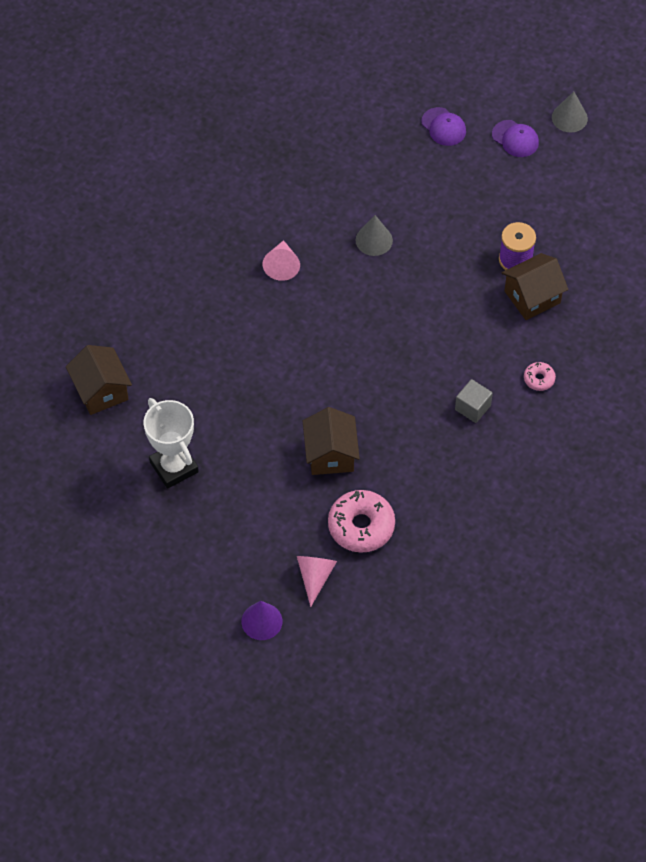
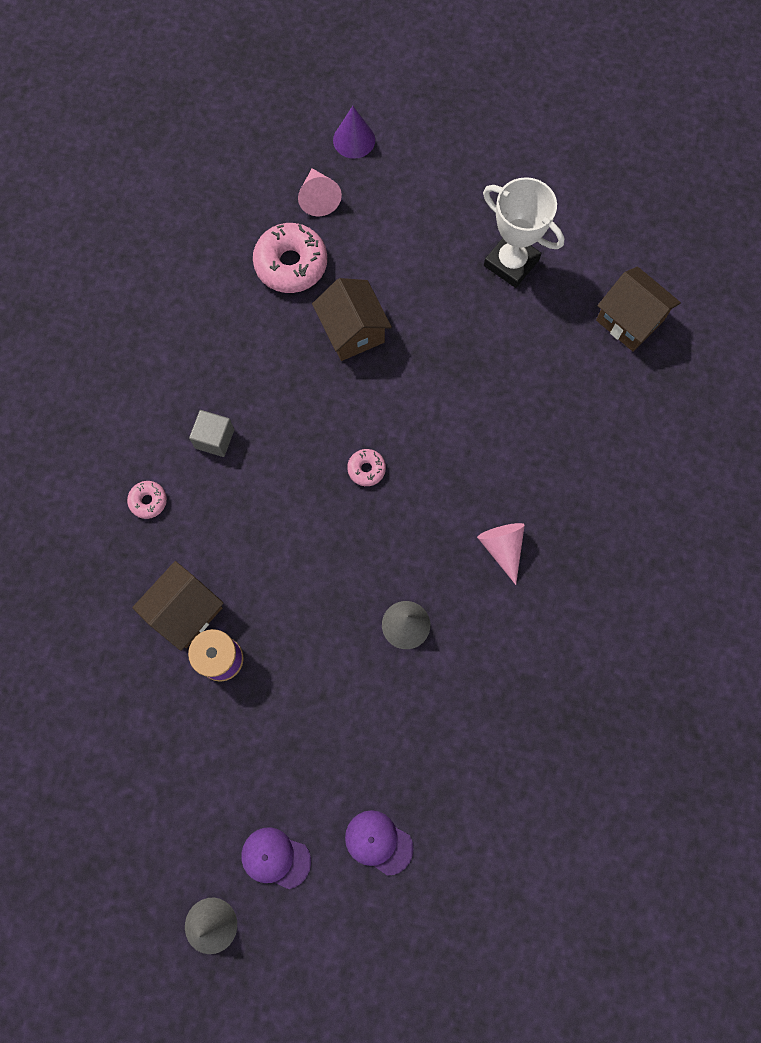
camera: 160 degrees right, 15 degrees up
(361, 349) = (366, 469): none -> pink donut

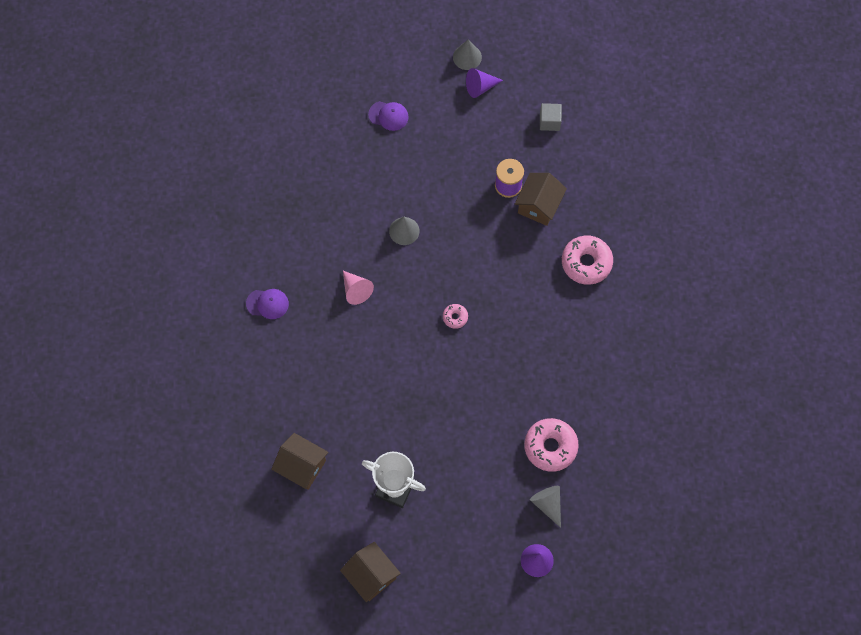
camera: 165 degrees right, 5 degrees down
(148, 501) = (586, 263): pink donut -> pink donut, size x2.04
(207, 856) = (480, 87): none -> purple cone
(214, 439) = (559, 312): grey cube -> grey cube (549, 121)
(275, 858) = (443, 95): purple cap -> purple cap (267, 304)
(318, 198) = (547, 504): pink cone -> grey cone
(352, 331) = (492, 408): brown house -> brown house (371, 575)

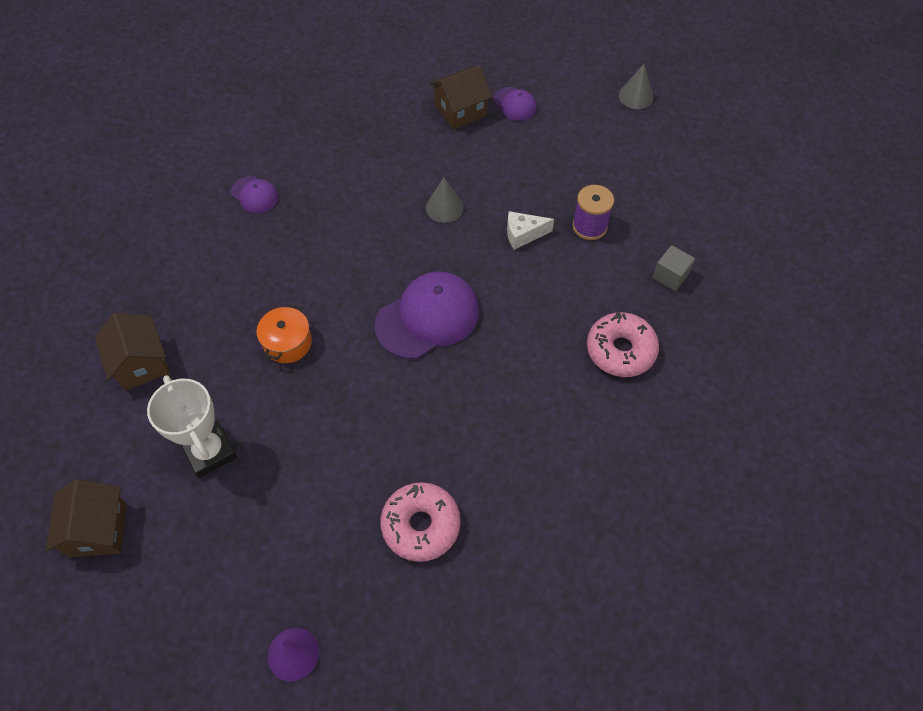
camera: 35 degrees right, 10 degrees down
(356, 290) = (349, 232): pink cone -> none
(382, 392) = (287, 343): none -> orange pot
(455, 317) = (428, 317): pink donut -> purple cap
(470, 218) = (523, 234): none -> white cheese
(480, 87) = (629, 127): purple cone -> none
(539, 206) = (609, 263): brown house -> brown house (460, 111)
(547, 504) = (363, 592): grey cone -> none
(549, 121) = (681, 193): grey cube -> grey cube (670, 276)

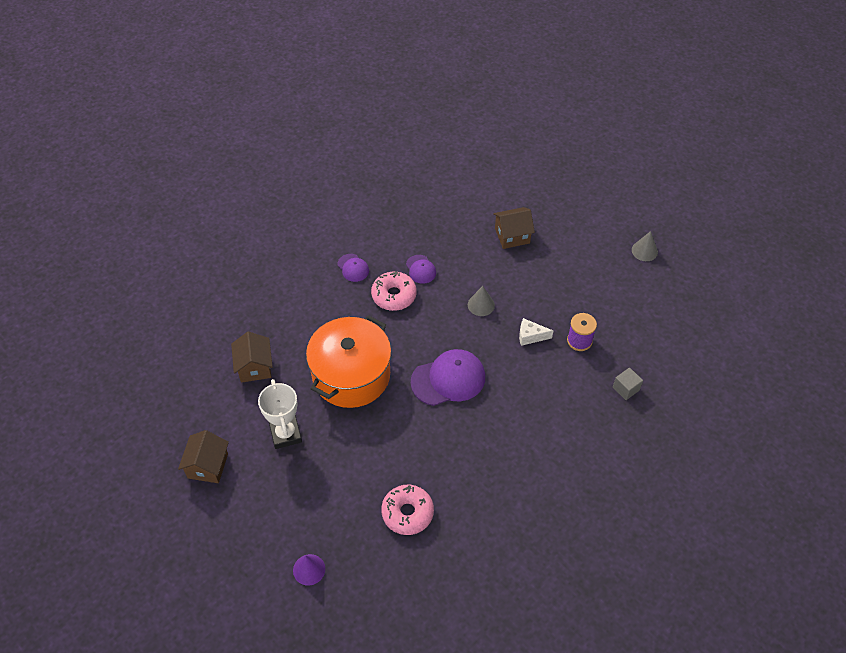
camera: 15 degrees right, 5 degrees down
(287, 343) = (351, 375): orange pot -> orange pot, size x2.36
(515, 104) = (553, 239): purple cap -> purple cap (420, 269)
(620, 350) = (574, 432): pink donut -> pink donut (394, 295)

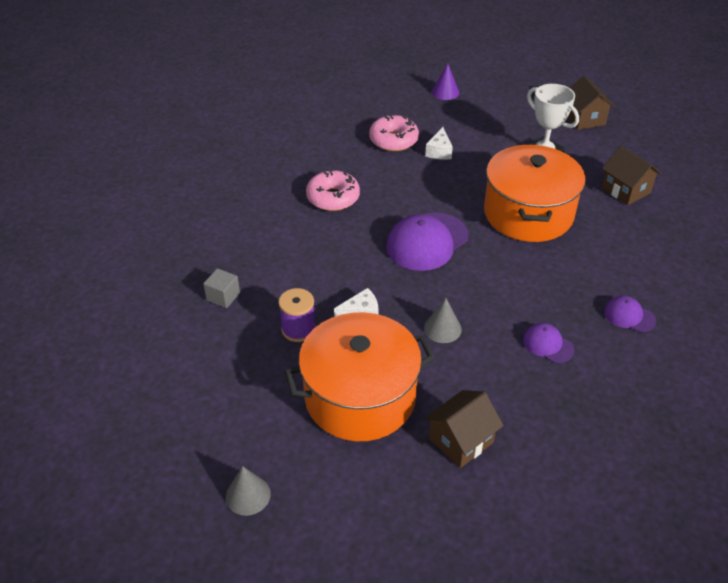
camera: 155 degrees right, 10 degrees down
(374, 478) = (439, 151): none -> white cheese
(394, 295) = (553, 302): pink donut -> pink donut (333, 198)
(558, 280) = (360, 397): none -> orange pot

